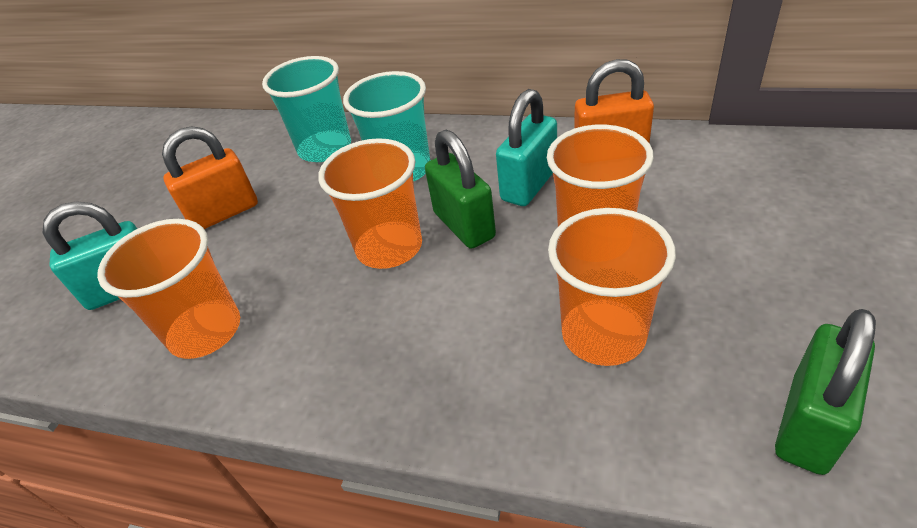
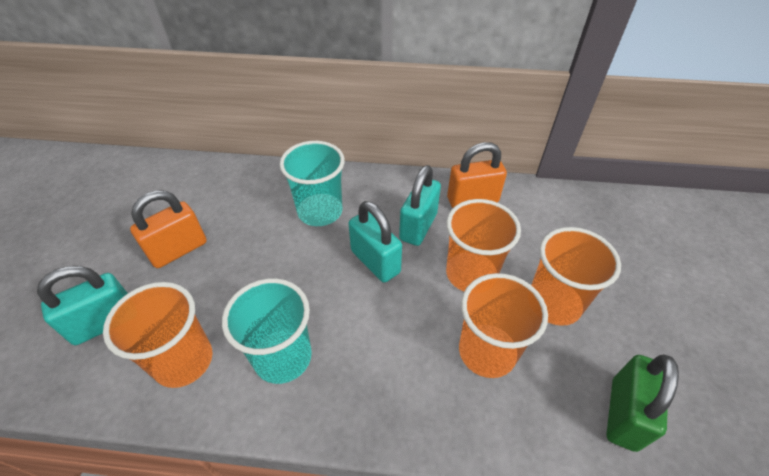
camera: 15 degrees left, 5 degrees up
(325, 148) = (254, 190): turquoise cup -> turquoise cup (283, 357)
(389, 247) = (321, 281): orange cup -> orange cup (554, 303)
(464, 225) = (375, 261): green padlock -> turquoise padlock

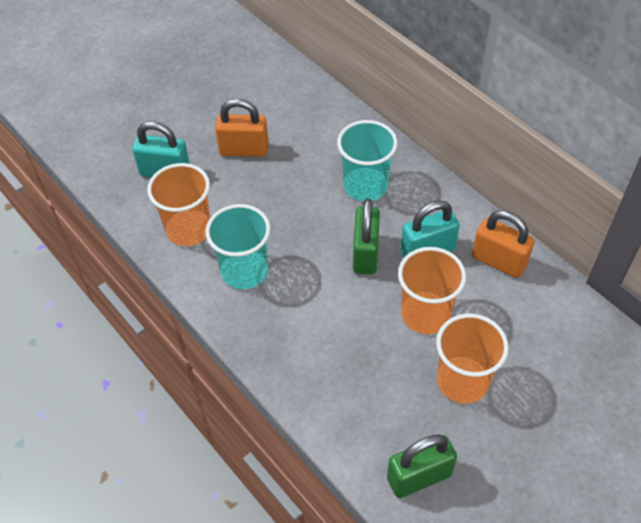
camera: 45 degrees right, 5 degrees up
(375, 261) = (365, 254): turquoise padlock -> green padlock
(487, 352) = (374, 370): orange cup -> none

